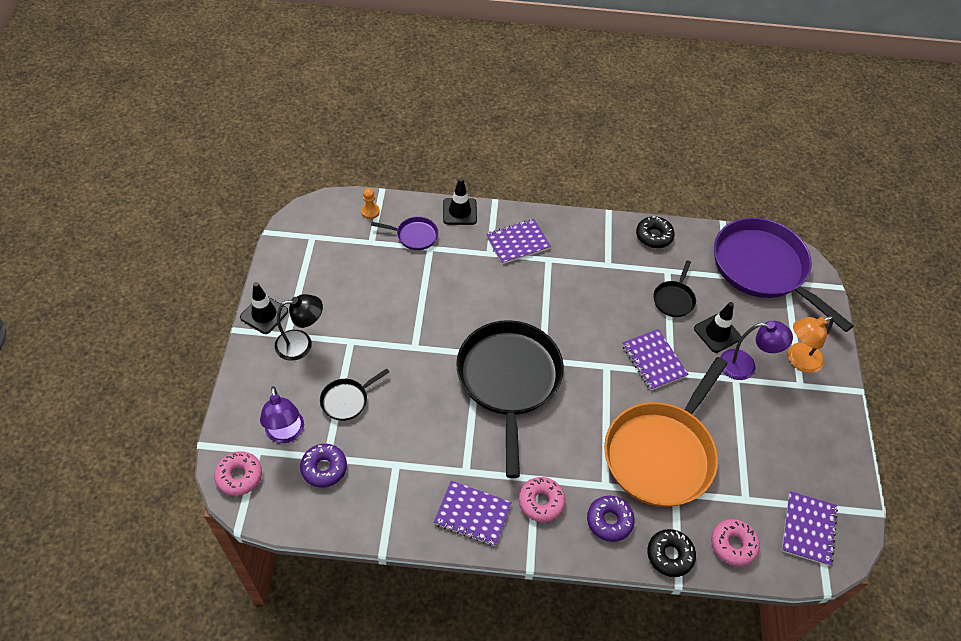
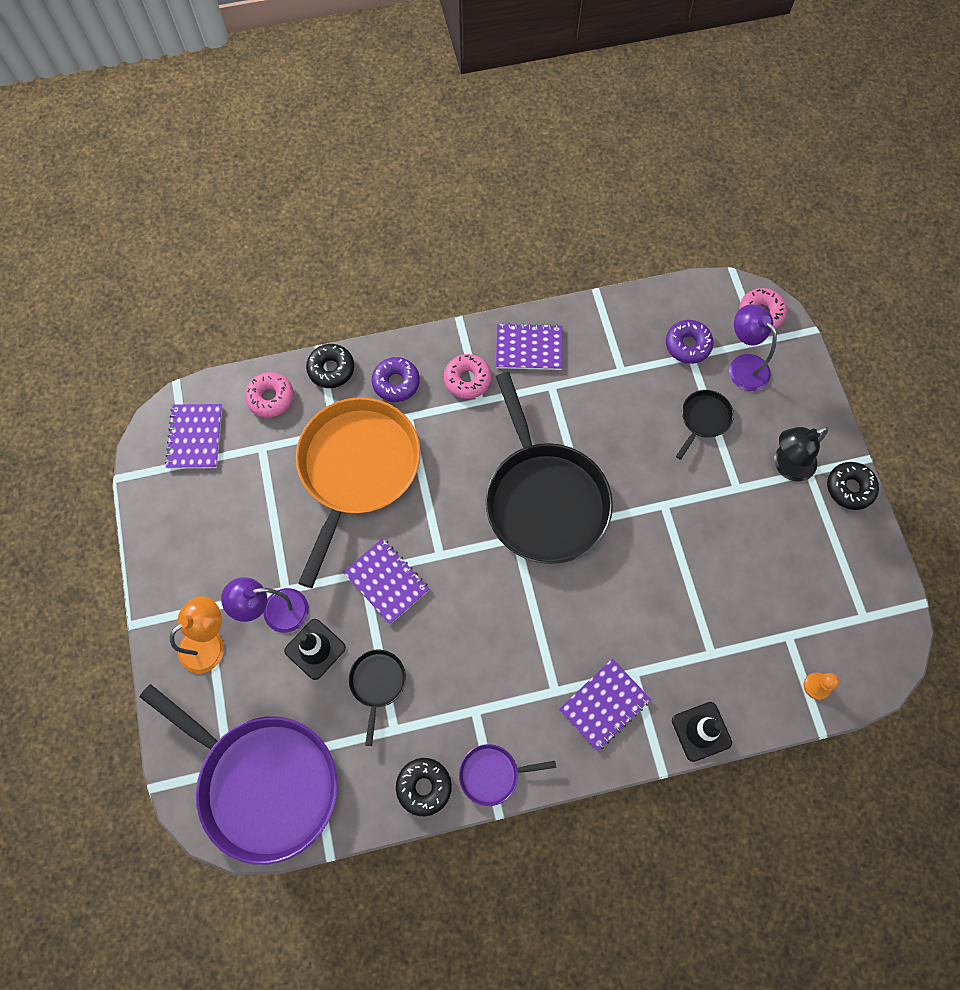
camera: 165 degrees right, 15 degrees up
(264, 314) = (849, 488): black traffic cone -> black donut
(414, 235) = (740, 666): purple pan -> purple pan (492, 774)

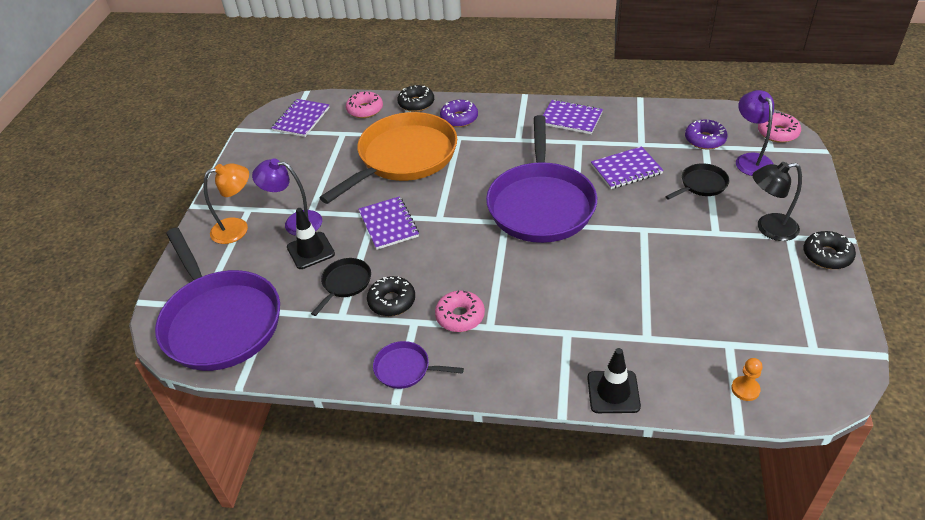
camera: 25 degrees right, 25 degrees down
(424, 787) = (343, 361): black donut -> black donut (392, 301)
(467, 380) = (514, 126): pink donut -> pink donut (460, 316)
(544, 499) = (541, 204): black pan -> purple pan
(604, 705) = (529, 347): purple notebook -> purple notebook (626, 169)

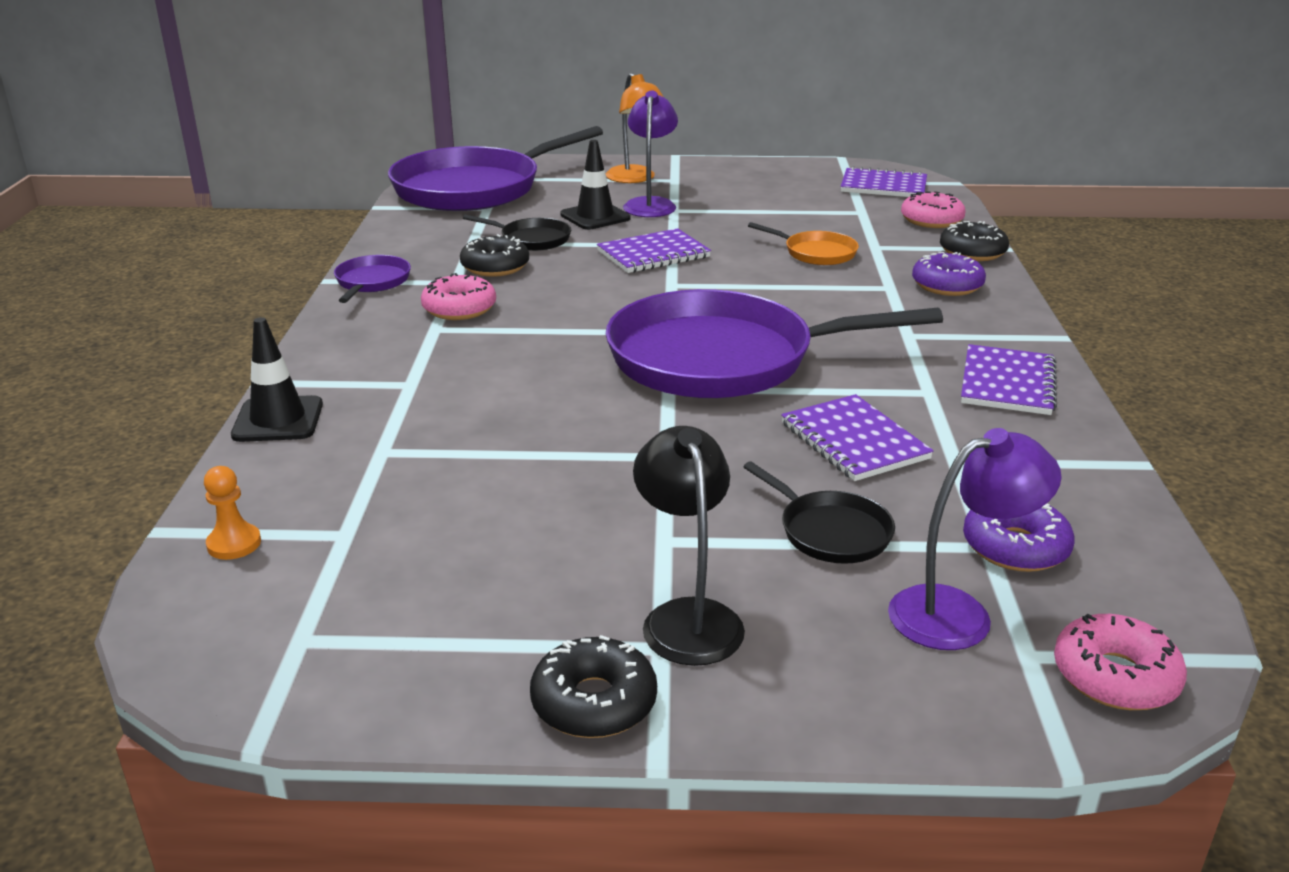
camera: 80 degrees right, 15 degrees down
(403, 157) = (816, 253): orange pan -> orange pan, size x0.43

